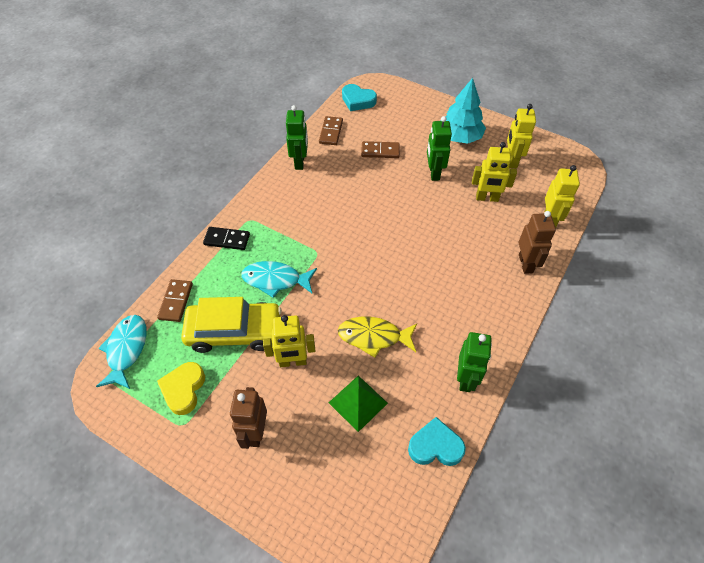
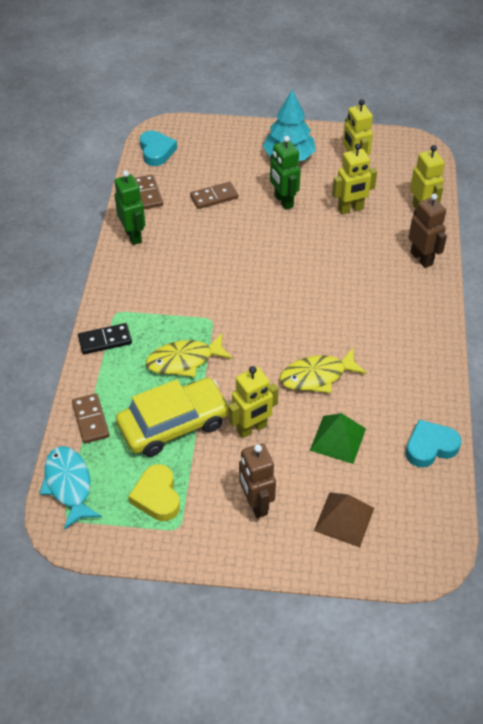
camera: 25 degrees left, 5 degrees down
(275, 280) = (184, 361): turquoise fish -> yellow fish
(319, 482) = (344, 519): none -> brown pyramid
(358, 101) = (156, 151): turquoise heart -> turquoise heart turned 105 degrees counterclockwise
(466, 379) = (424, 380): green robot -> none

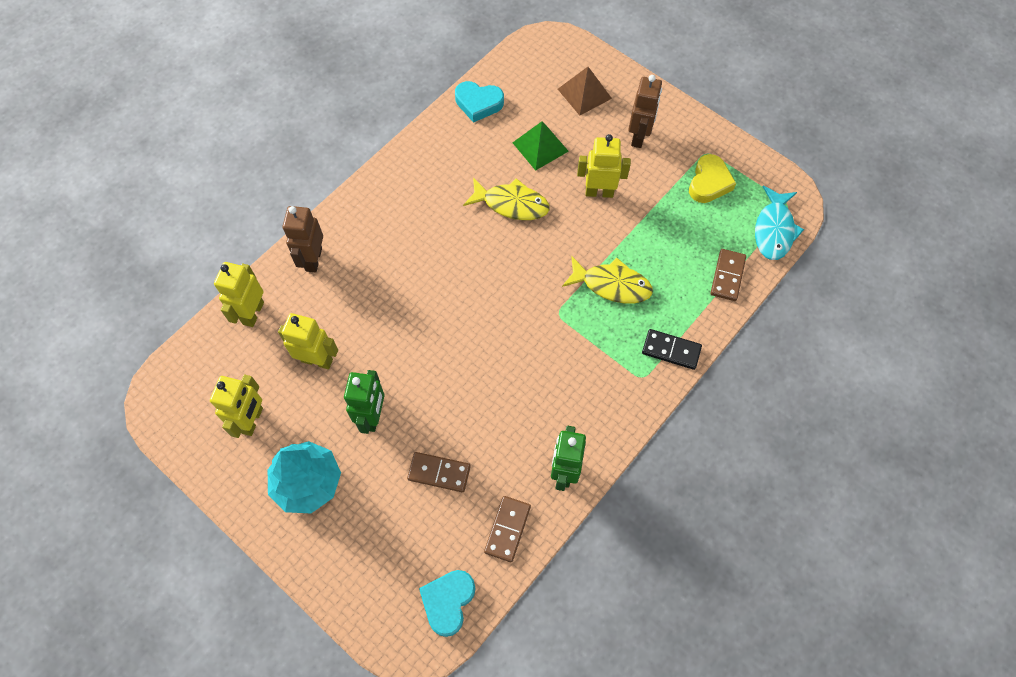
camera: 145 degrees left, 15 degrees up
(174, 424) = (659, 232): yellow car -> none

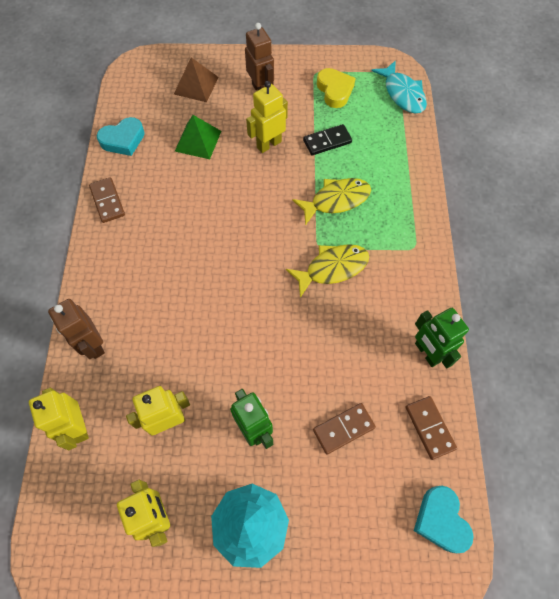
camera: 40 degrees left, 0 degrees up
(511, 204) = (214, 194): yellow fish -> yellow fish (332, 268)
(671, 350) = (415, 215): black domino -> black domino (327, 141)
(727, 276) = (403, 142): brown domino -> brown domino (107, 201)

